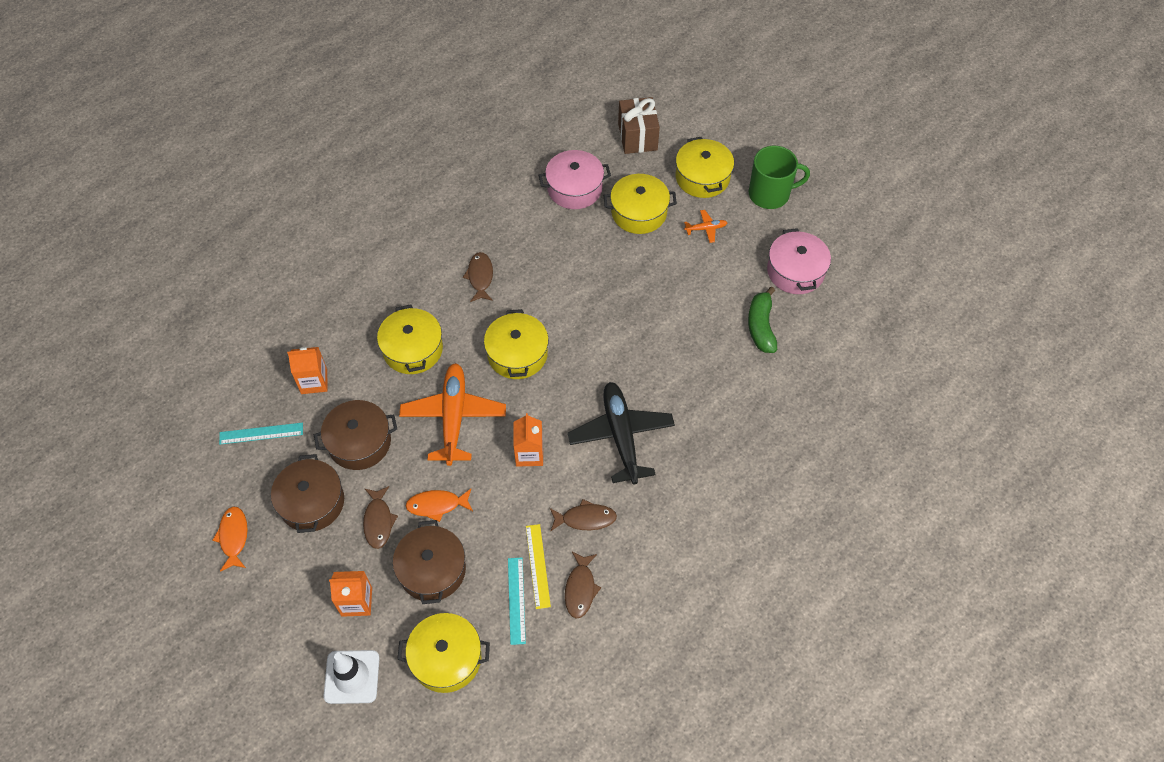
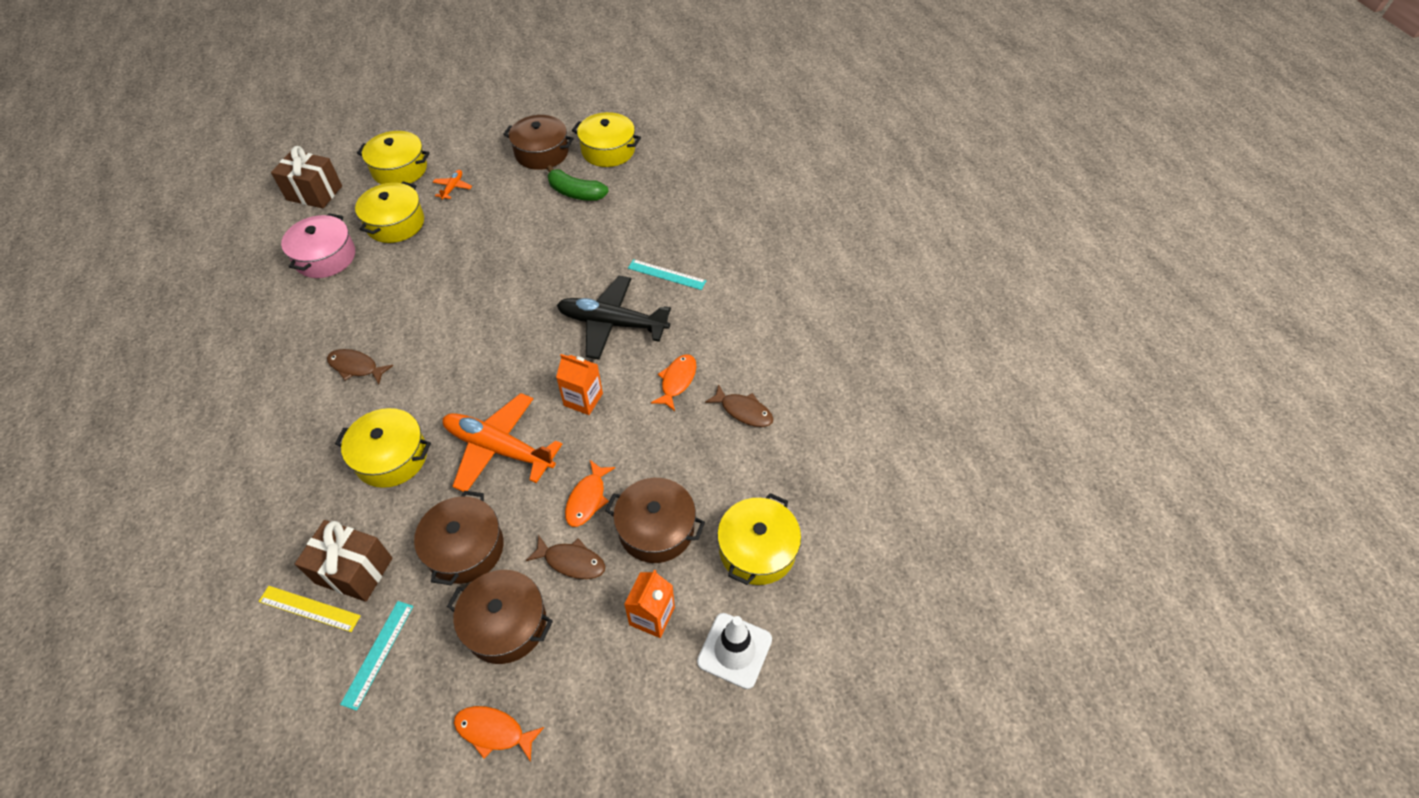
camera: 65 degrees left, 5 degrees down
(314, 381) = (354, 570): orange carton -> brown gift
(516, 600) = (728, 466): turquoise ruler -> turquoise ruler (666, 274)
(517, 354) = (469, 369): yellow pot -> yellow pot (608, 150)
(538, 566) = (702, 436): yellow ruler -> yellow ruler (309, 608)
(585, 519) = (677, 381): brown fish -> orange fish
(770, 194) = (456, 137): green mug -> none
(795, 271) = (541, 153): pink pot -> brown pot

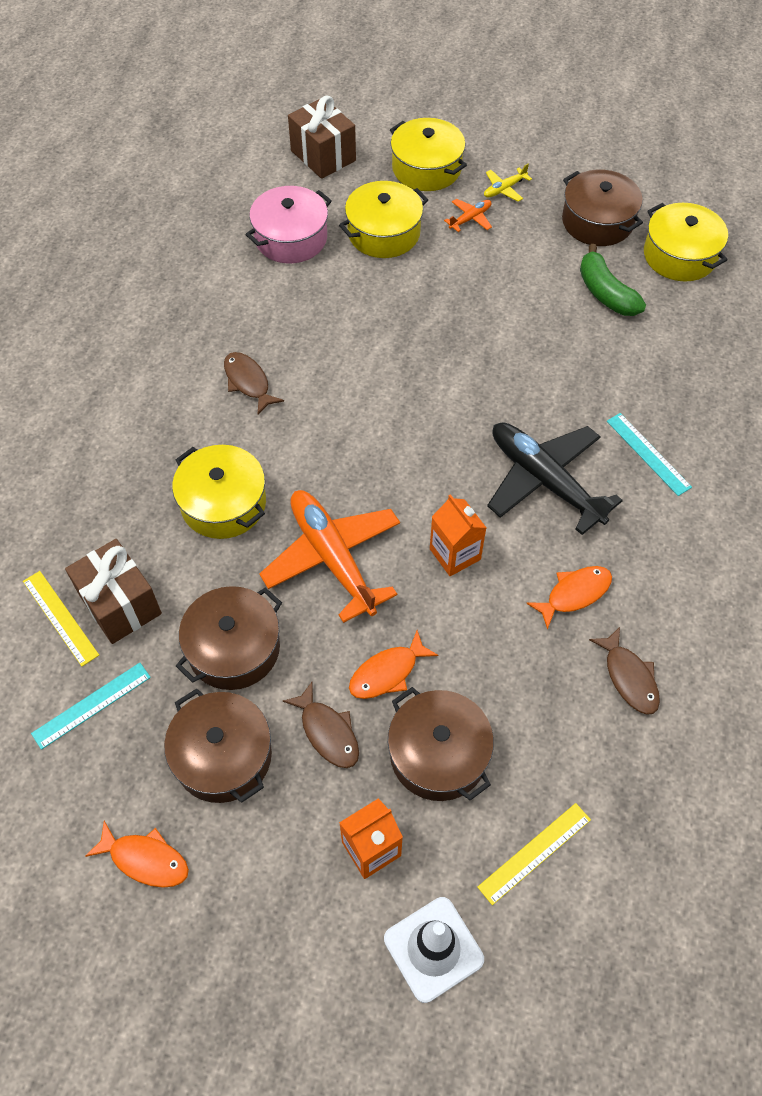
camera: 35 degrees right, 5 degrees up
(464, 159) = (504, 189): none -> yellow plane
(494, 731) = (145, 859): orange fish -> orange fish turned 150 degrees clockwise
(757, 549) = (534, 853): yellow pot -> yellow ruler

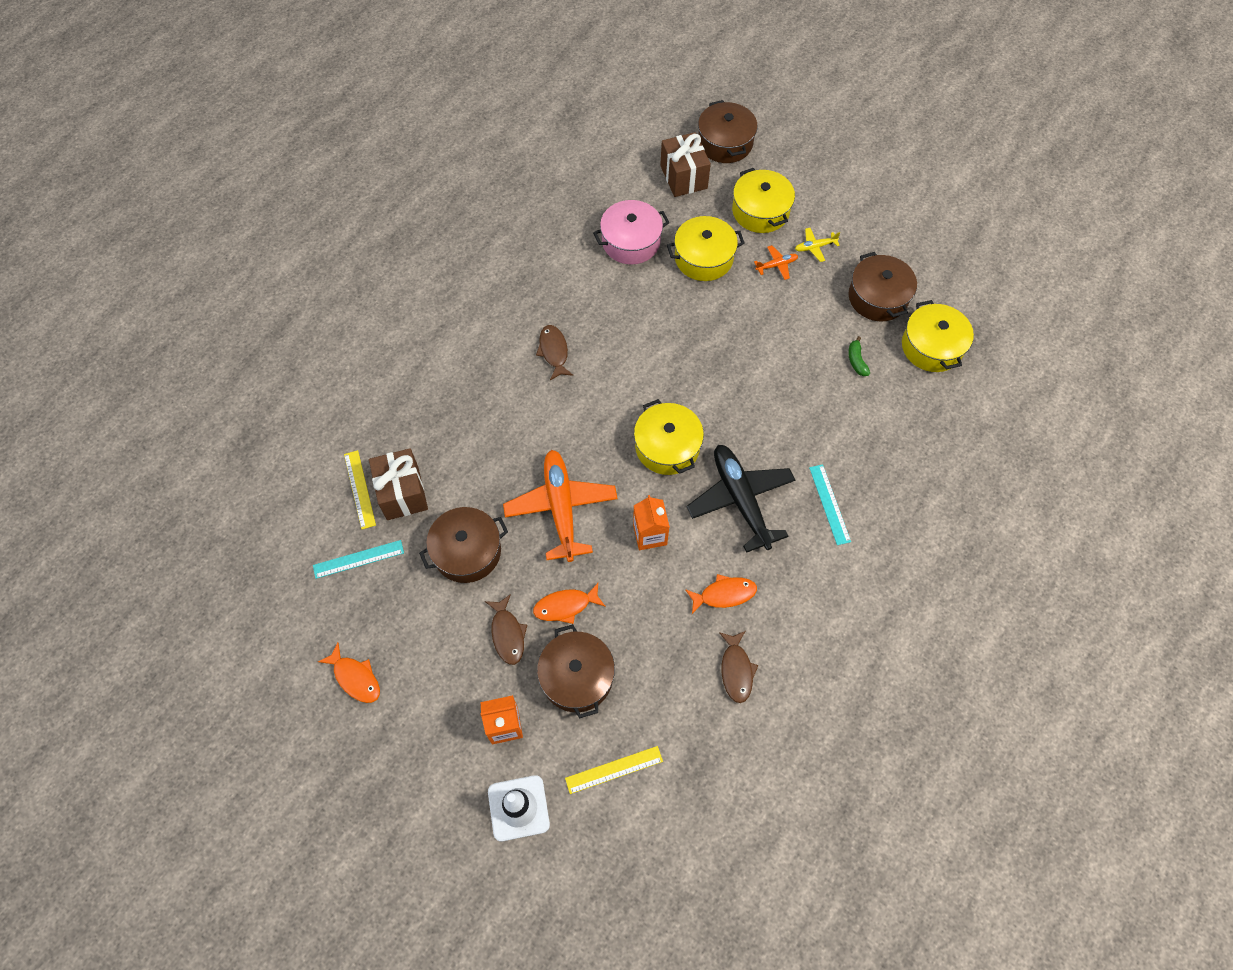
camera: 20 degrees right, 5 degrees up
(223, 503) = (500, 441): yellow pot -> yellow pot (667, 447)
(223, 756) = (431, 625): brown pot -> brown pot (725, 143)
(605, 293) = (856, 361): green banana -> green banana, size x0.57

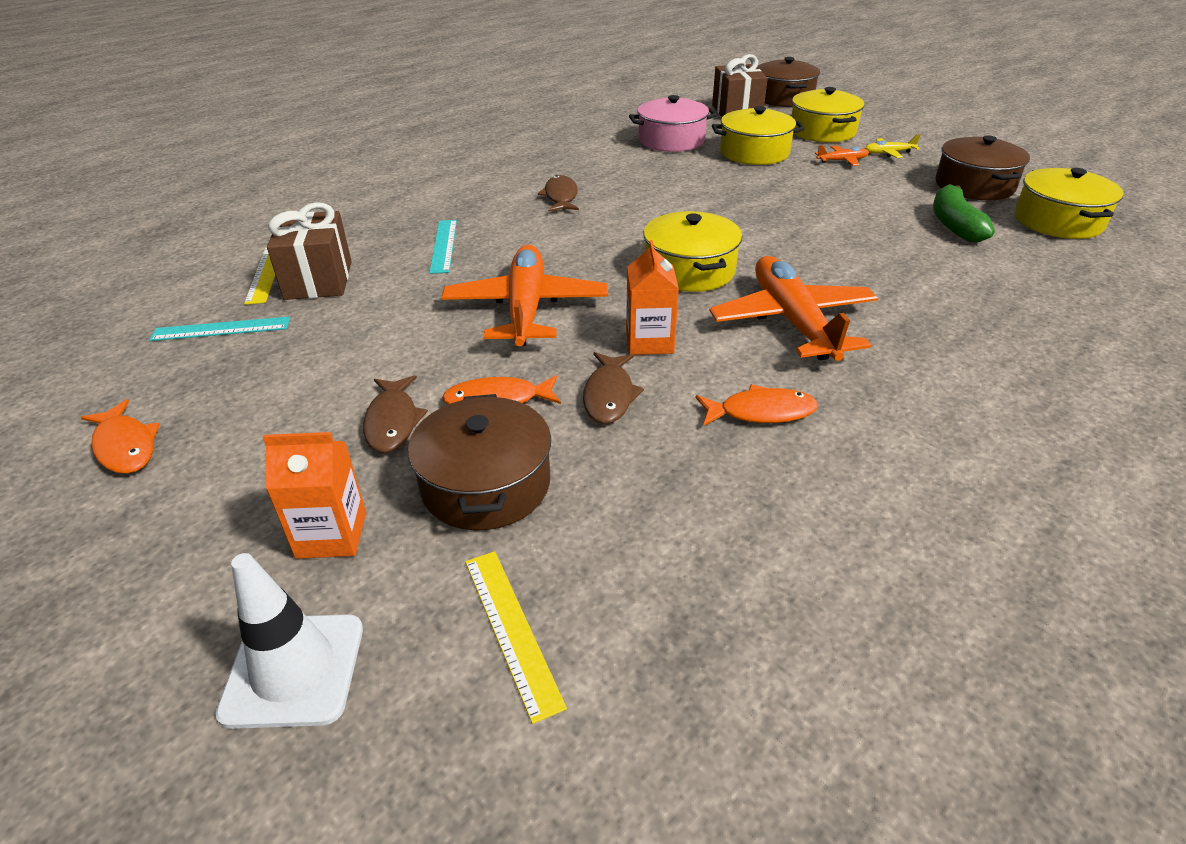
camera: 10 degrees right, 25 degrees down
(467, 551) = (375, 335): brown pot -> none
(614, 769) = (511, 629): yellow ruler -> yellow ruler turned 75 degrees clockwise
(736, 670) = (777, 507): brown fish -> brown fish (609, 395)
(740, 499) = (792, 321): black plane -> orange plane
(829, 504) = (933, 336): turquoise ruler -> turquoise ruler (444, 245)
(856, 361) = (954, 225): green banana -> green banana, size x1.76

